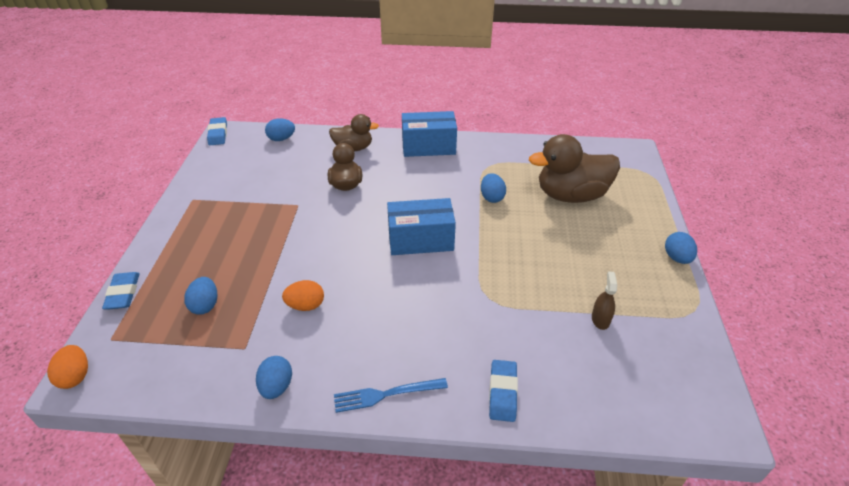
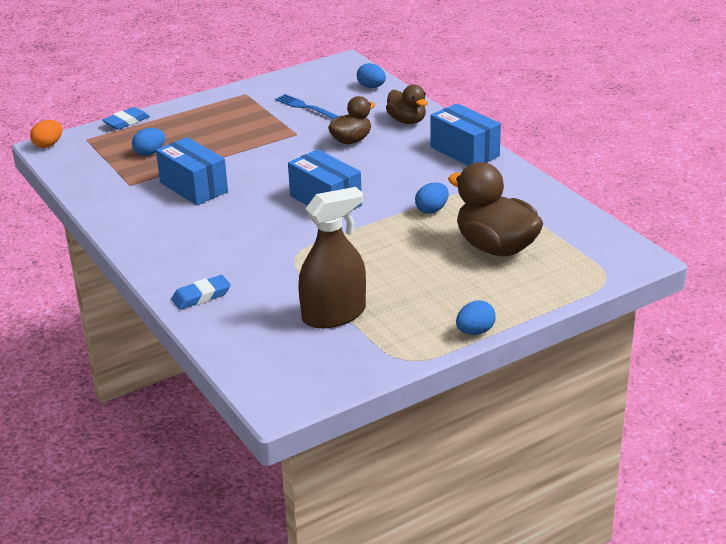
camera: 55 degrees right, 10 degrees down
(218, 134) = (337, 61): blue eraser -> none
(276, 386) = (111, 210): blue egg -> none
(306, 305) = (193, 187): orange egg -> blue box
(385, 395) = (148, 251): blue fork -> blue fork (305, 107)
(600, 319) = (334, 314): brown spray bottle -> brown spray bottle, size x2.30

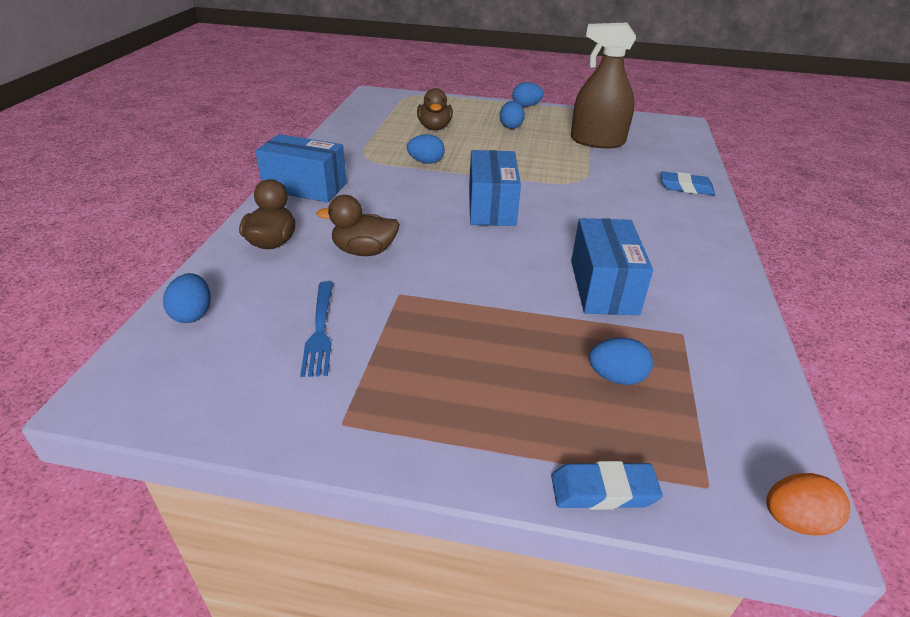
camera: 140 degrees left, 5 degrees up
(438, 288) = (510, 126): none -> blue egg
(464, 151) = (305, 187): blue box -> blue box turned 75 degrees counterclockwise
(496, 247) = (434, 127): brown duck -> brown duck, size x0.59

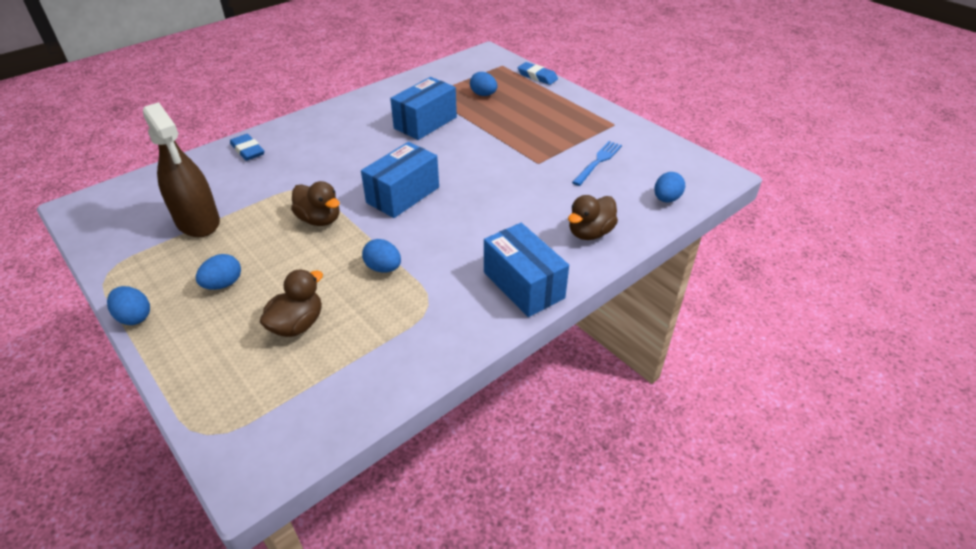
camera: 140 degrees left, 5 degrees up
(364, 251) = (532, 198): brown duck -> brown duck (319, 219)
(795, 520) = (489, 53): orange egg -> none

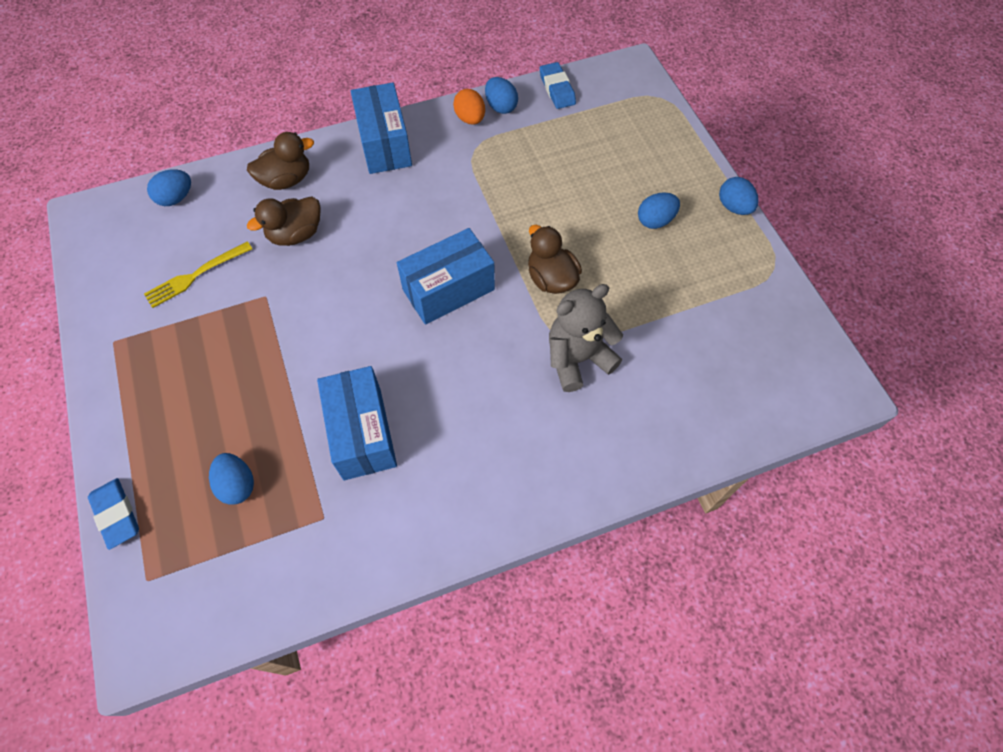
camera: 160 degrees left, 20 degrees up
(198, 221) = (689, 317): brown spray bottle -> none
(247, 150) = (631, 446): blue eraser -> blue eraser (557, 89)
(290, 180) = (578, 359): none -> grey teddy bear
(297, 324) = (589, 161): brown duck -> brown duck (296, 234)
(383, 268) = (501, 196): blue egg -> blue egg (501, 107)
(425, 123) = (362, 433): blue box -> blue box turned 75 degrees counterclockwise
(447, 335) = (470, 119): none -> orange egg
(598, 161) = (195, 276): blue fork -> yellow fork

